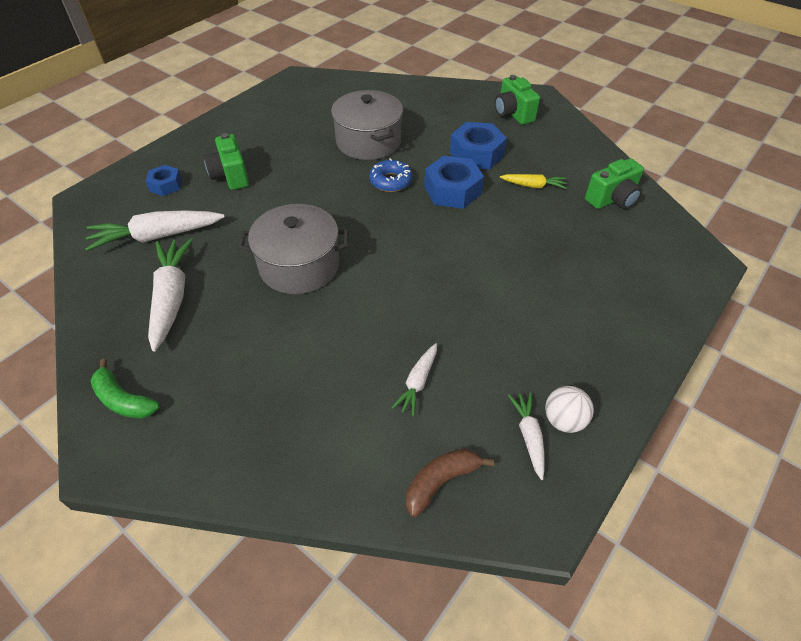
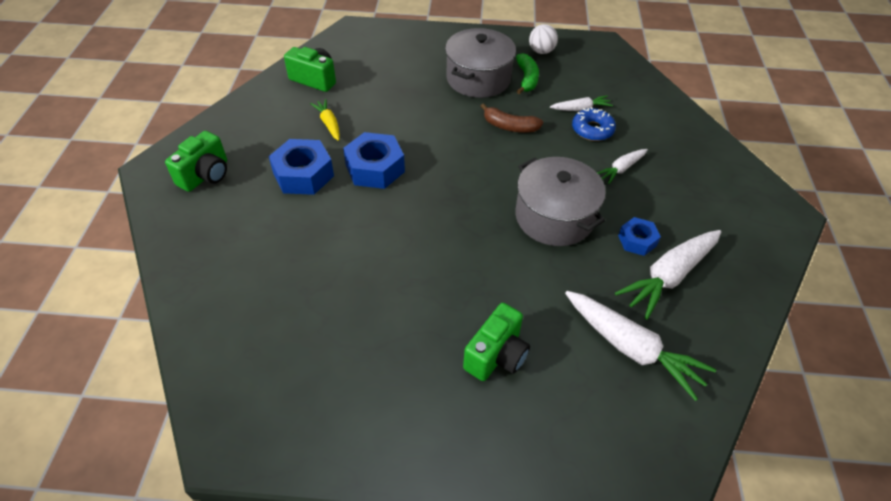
camera: 125 degrees left, 0 degrees up
(123, 400) = (756, 235): green banana -> green banana (526, 79)
(166, 185) = (566, 410): blue nut -> blue nut (637, 241)
(368, 141) = (339, 267): grey pot -> grey pot (478, 79)
(391, 181) = (395, 215): blue donut -> blue donut (592, 130)
(441, 481) = (625, 78): brown banana -> brown banana (509, 126)
(529, 436) = (564, 59): white carrot -> white carrot (621, 169)

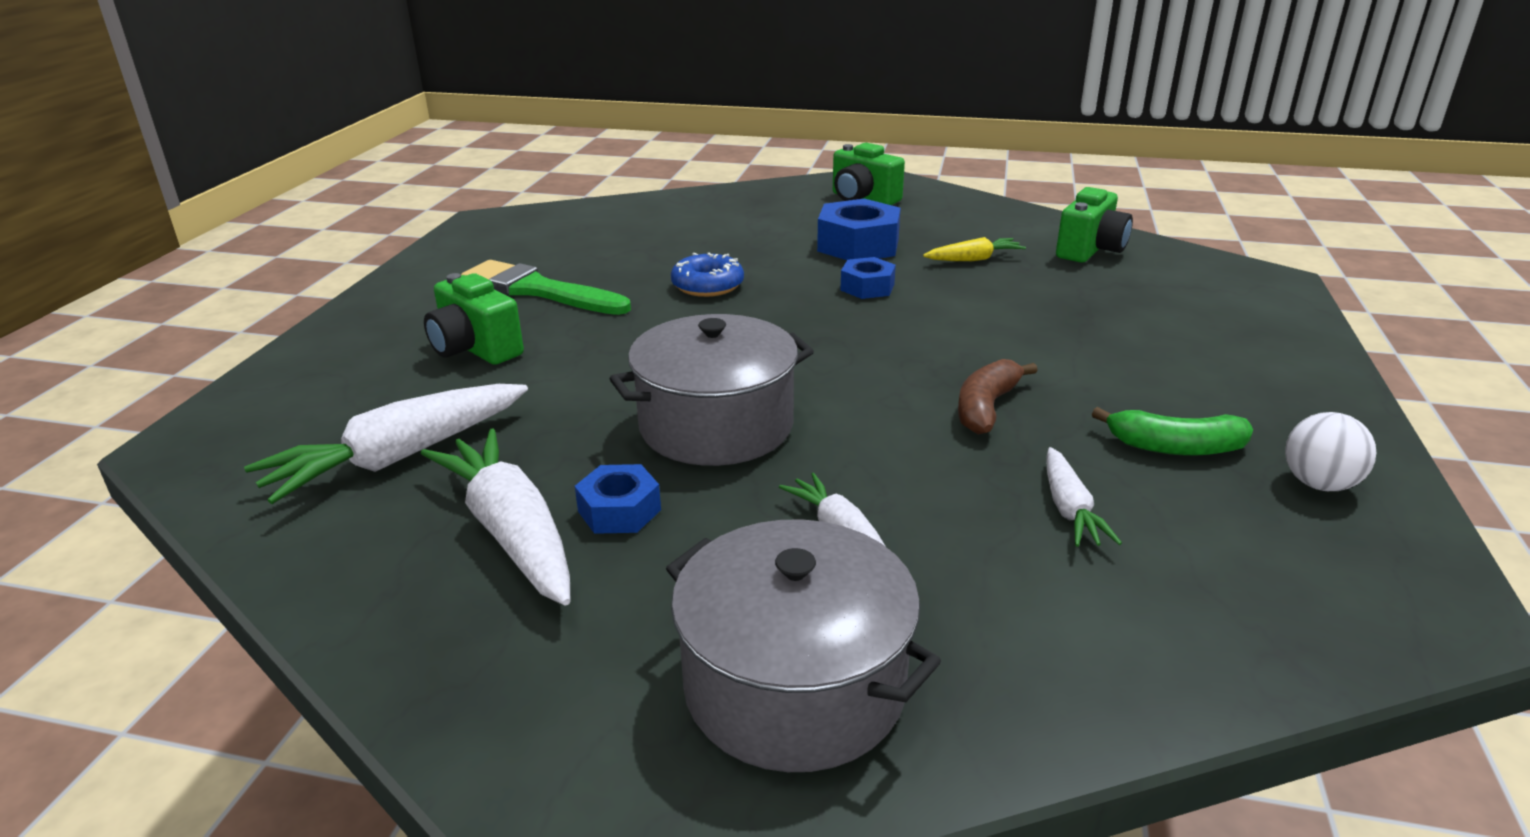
camera: 100 degrees right, 20 degrees down
(375, 168) = (867, 287): blue nut -> blue nut, size x0.58
(394, 346) = (538, 290): none -> green brush
(478, 79) = (1150, 388): grey pot -> grey pot (794, 686)
(592, 130) = (986, 513): blue donut -> blue donut (707, 285)

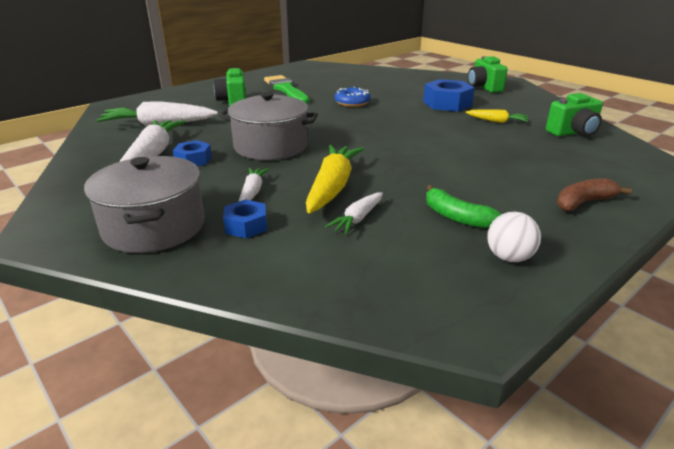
camera: 35 degrees right, 0 degrees up
(867, 287) = (421, 119): blue nut -> blue nut (246, 226)
(945, 466) = (332, 187): none -> yellow carrot
(986, 407) = (391, 174): brown banana -> brown banana (583, 202)

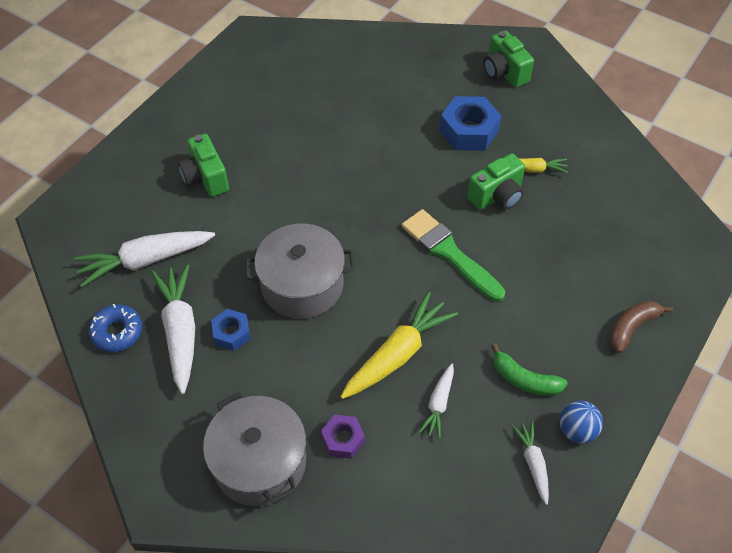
camera: 15 degrees left, 25 degrees up
(246, 226) = (343, 439): blue nut -> purple nut
(252, 192) = (323, 381): white carrot -> white carrot (533, 463)
(286, 89) = (257, 127): green brush -> green brush (449, 253)
(332, 187) = (398, 354): yellow carrot -> yellow carrot turned 45 degrees clockwise
(352, 102) = (355, 150): blue donut -> blue donut (117, 332)
(509, 257) = (576, 430): white ball -> blue ball
(573, 132) = (616, 181): green camera -> green camera (497, 196)

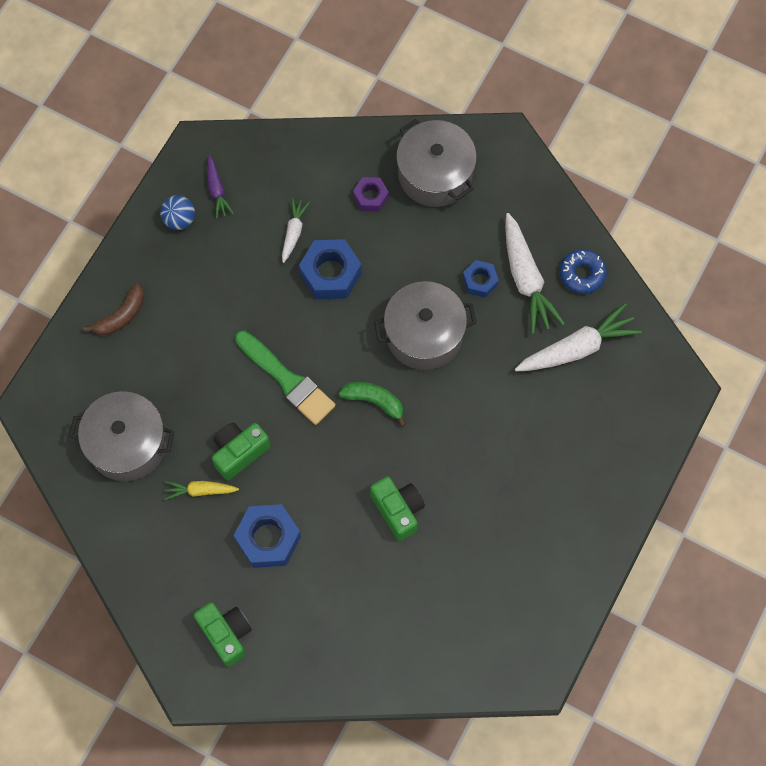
camera: 175 degrees right, 15 degrees up
(205, 178) = (542, 450): green camera -> green camera (398, 510)
(398, 354) = (330, 273): yellow carrot -> blue nut
(524, 379) = (220, 259): green banana -> green banana (374, 401)
(533, 463) = (217, 190): white carrot -> purple carrot
(608, 210) = (127, 444): none -> grey pot

